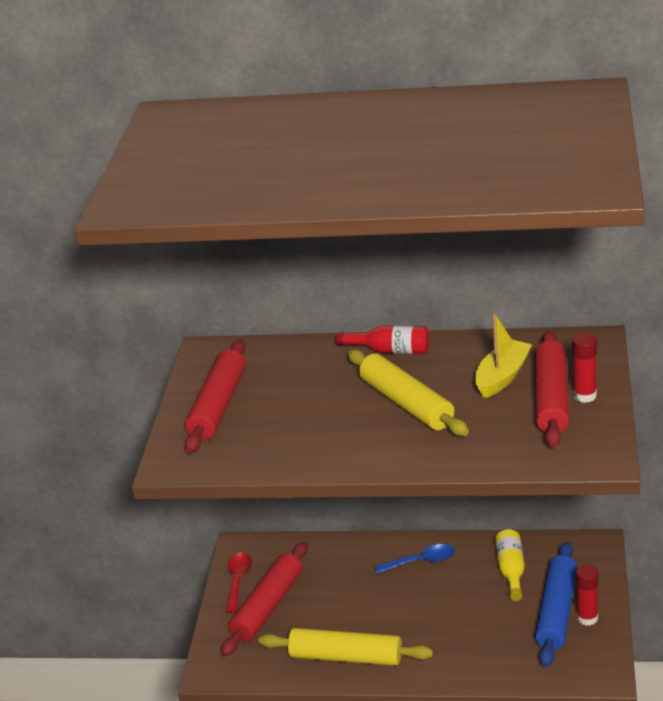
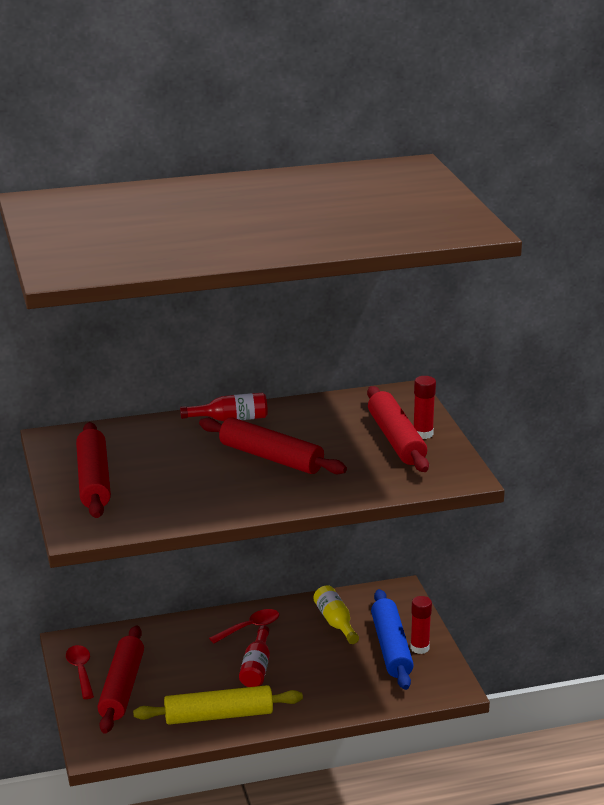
camera: 25 degrees left, 5 degrees down
(406, 403) = (271, 457): yellow rolling pin -> red rolling pin
(407, 609) = (256, 667): none -> red bottle
(421, 561) = (250, 627): blue spoon -> red spoon
(502, 377) = (343, 428): yellow boat -> none

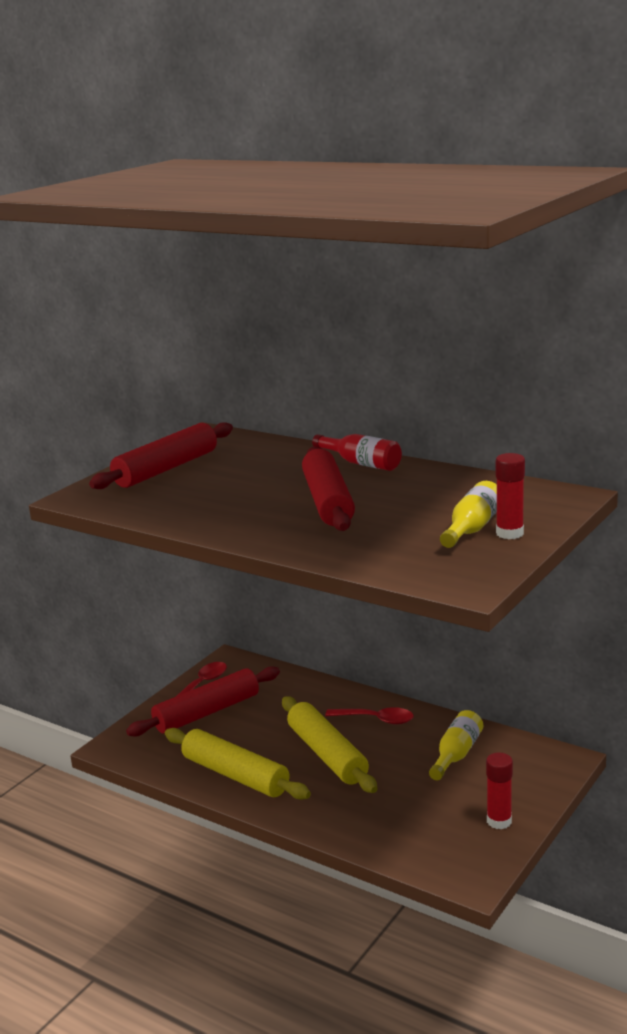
camera: 50 degrees right, 5 degrees down
(256, 667) = (327, 754): red bottle -> yellow rolling pin
(391, 648) = (471, 805): blue rolling pin -> none
(396, 439) = (472, 528): red rolling pin -> yellow bottle

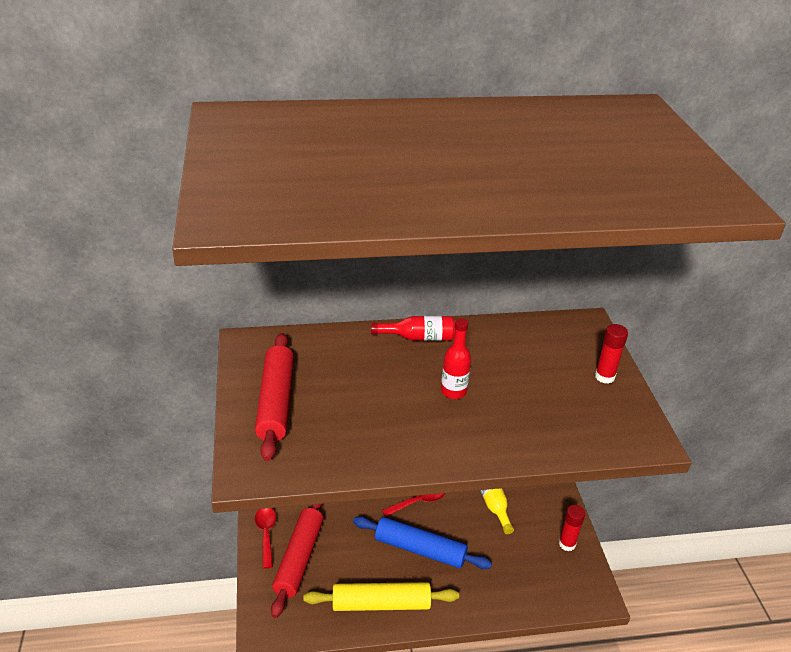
camera: 45 degrees left, 15 degrees up
(327, 754) = (420, 549): yellow rolling pin -> blue rolling pin
(328, 501) = (453, 391): red rolling pin -> red bottle
(472, 528) = (578, 381): yellow bottle -> none

